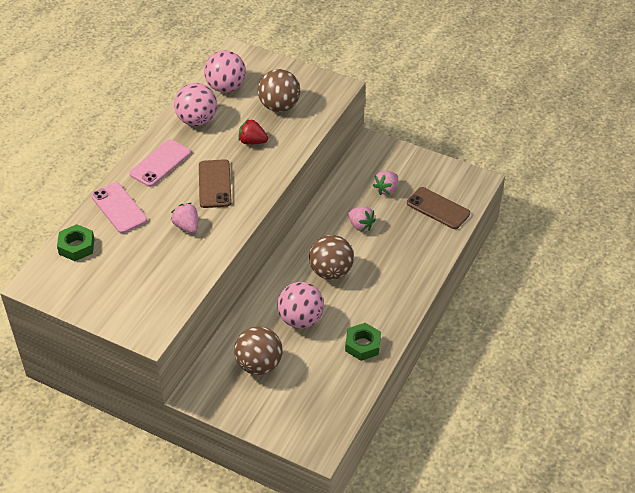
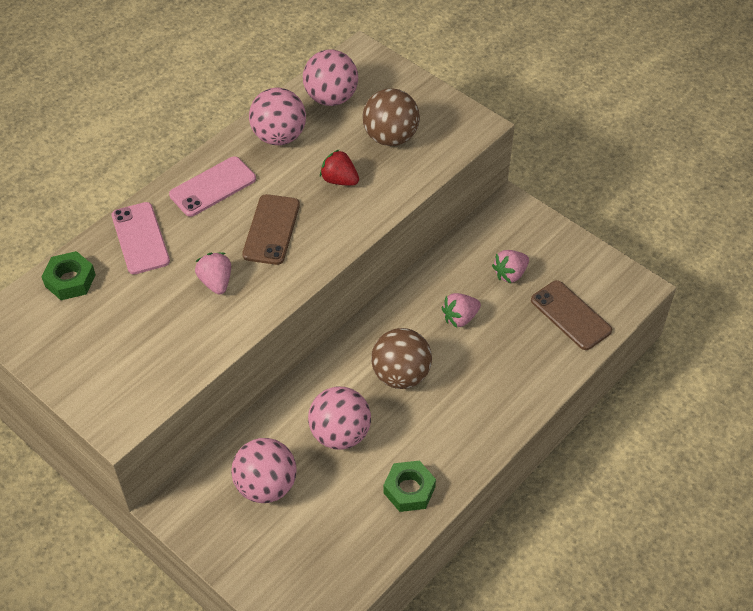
camera: 15 degrees right, 5 degrees up
(259, 364) = (266, 486): brown ball -> pink ball
(360, 225) = (460, 318): pink strawberry -> pink strawberry turned 90 degrees clockwise

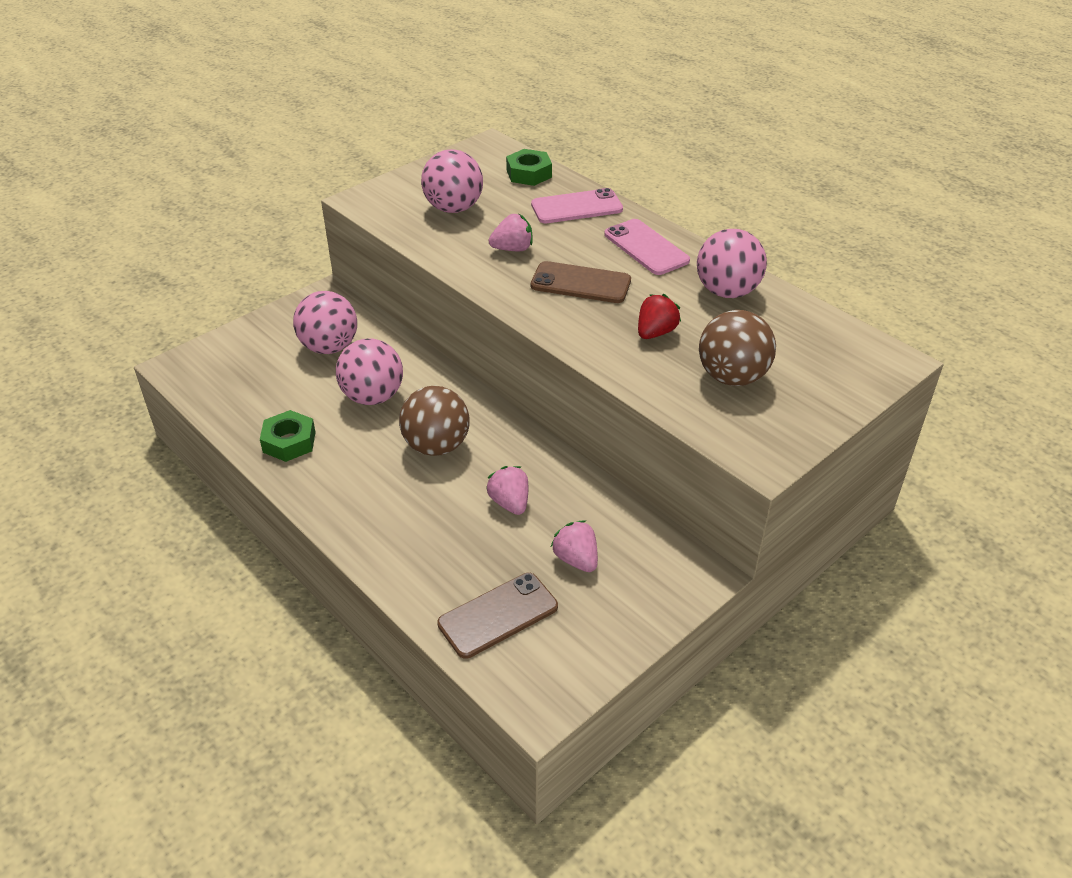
camera: 95 degrees right, 10 degrees down
(331, 98) = (800, 332): pink ball -> pink ball (453, 208)

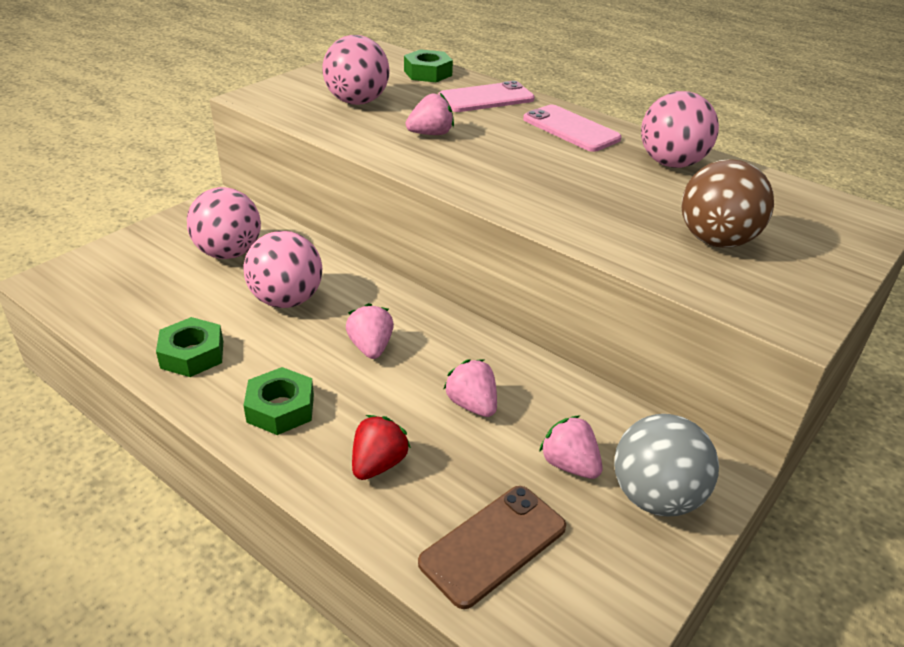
camera: 10 degrees left, 5 degrees down
(354, 494) = (280, 408): none -> green nut
(436, 446) = (371, 347): brown ball -> pink strawberry
(580, 283) = (514, 161): brown phone -> none
(638, 591) = (655, 497): none -> grey ball
(655, 332) = (613, 202): red strawberry -> red strawberry (378, 464)

